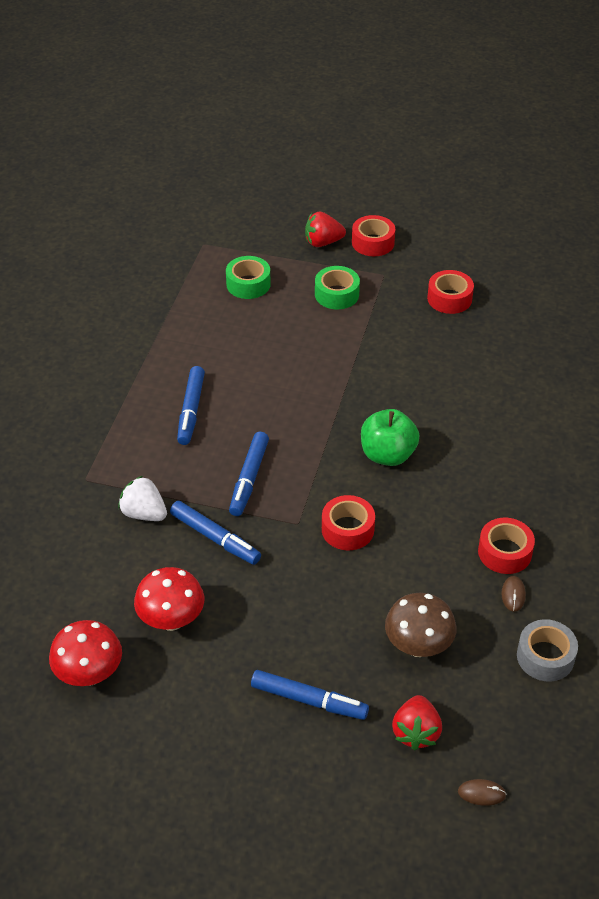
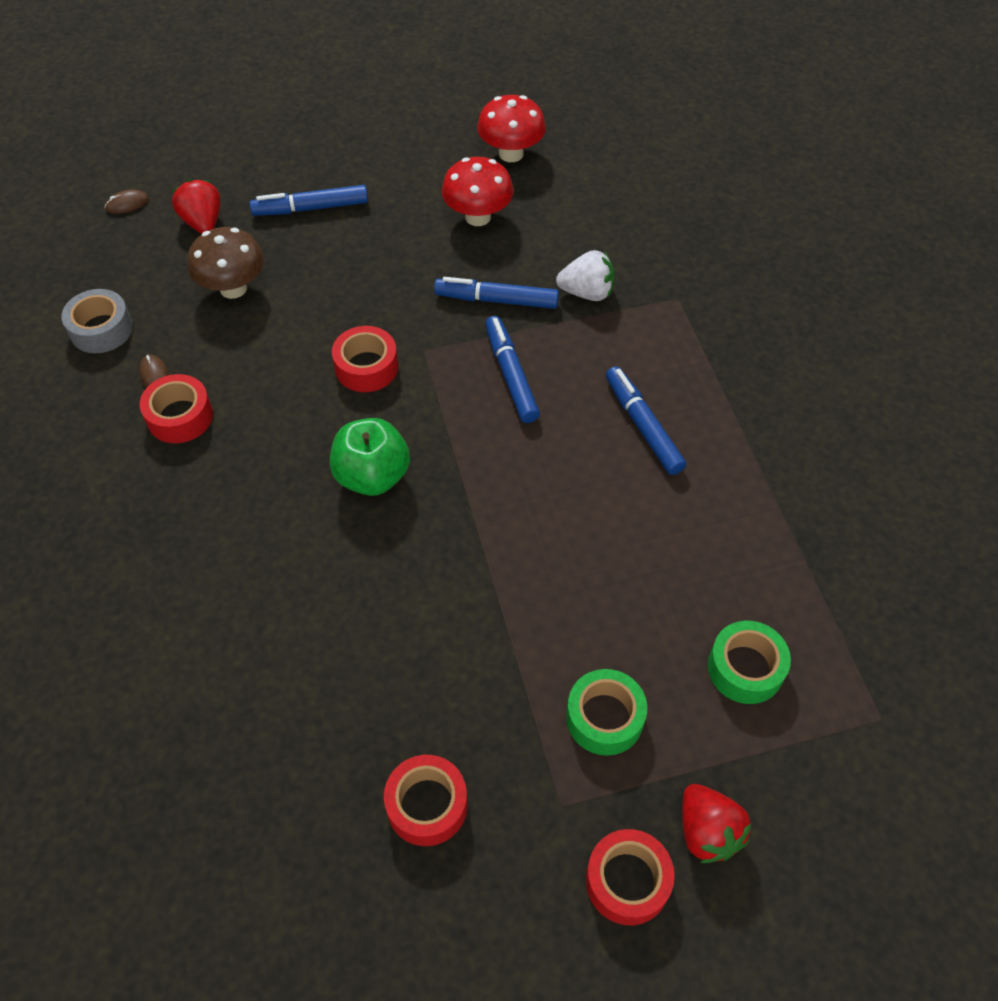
camera: 150 degrees right, 10 degrees up
(323, 242) = (707, 832): red strawberry -> red strawberry turned 105 degrees clockwise

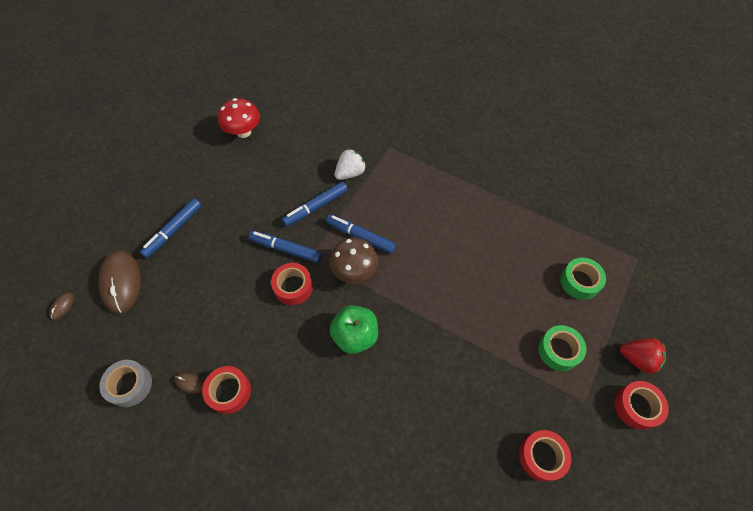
camera: 45 degrees left, 5 degrees up
(203, 222) = (121, 282): red strawberry -> brown mouse
(233, 288) = (180, 303): brown mushroom -> brown mushroom (354, 271)
(478, 217) = (262, 173): red mushroom -> none
(642, 426) = (437, 214): blue marker -> blue marker (286, 249)

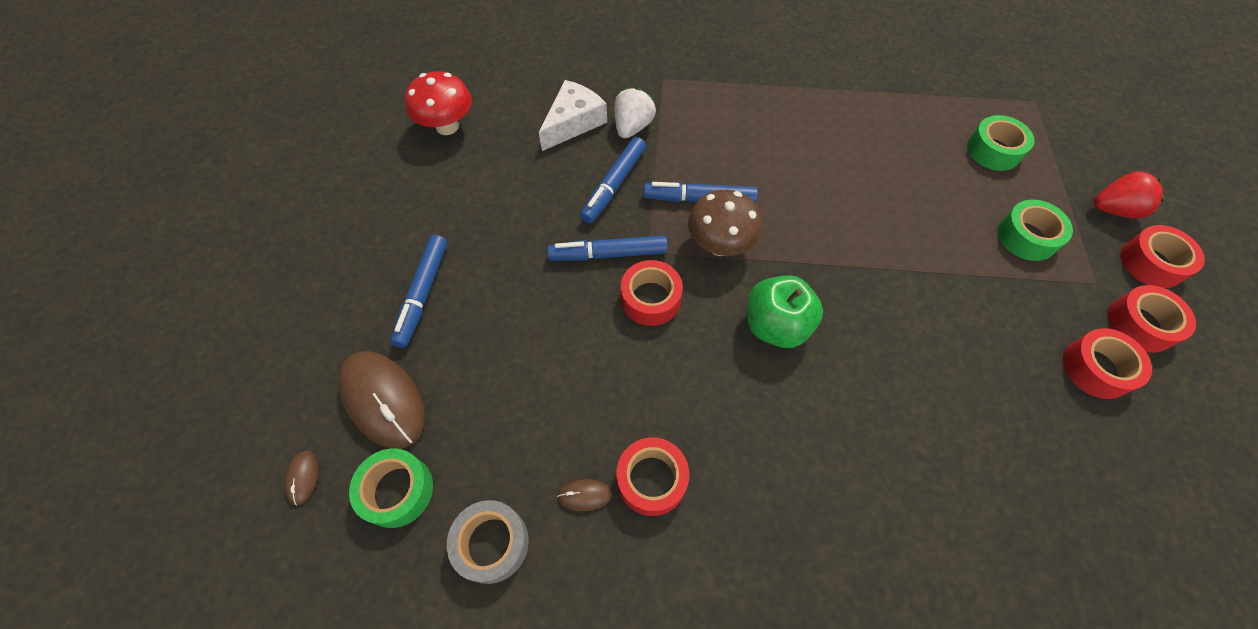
camera: 25 degrees left, 0 degrees up
(101, 335) = (397, 491): none -> green tape
(317, 156) = (573, 122): none -> white cheese
(595, 443) = (1140, 324): none -> red tape

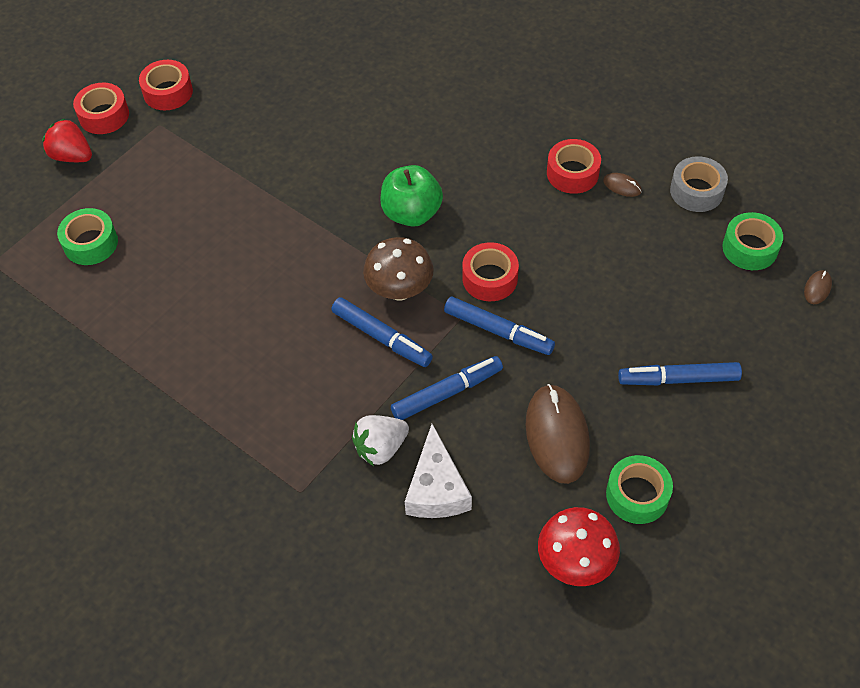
camera: 145 degrees left, 5 degrees down
(383, 400) = (741, 311): brown mouse -> brown mouse (557, 435)
(423, 294) = (678, 379): blue marker -> blue marker turned 135 degrees counterclockwise
(573, 122) = (436, 488): white cheese -> white cheese turned 75 degrees counterclockwise
(1026, 237) = (161, 173): green tape -> green tape (637, 495)
(1096, 368) = (230, 88): red tape -> none

